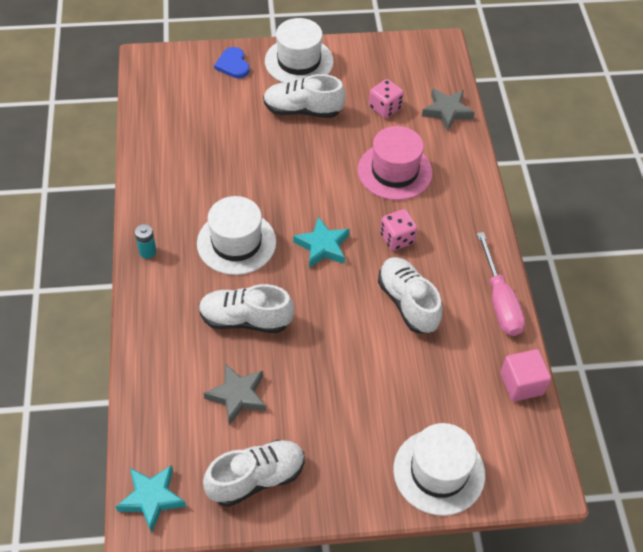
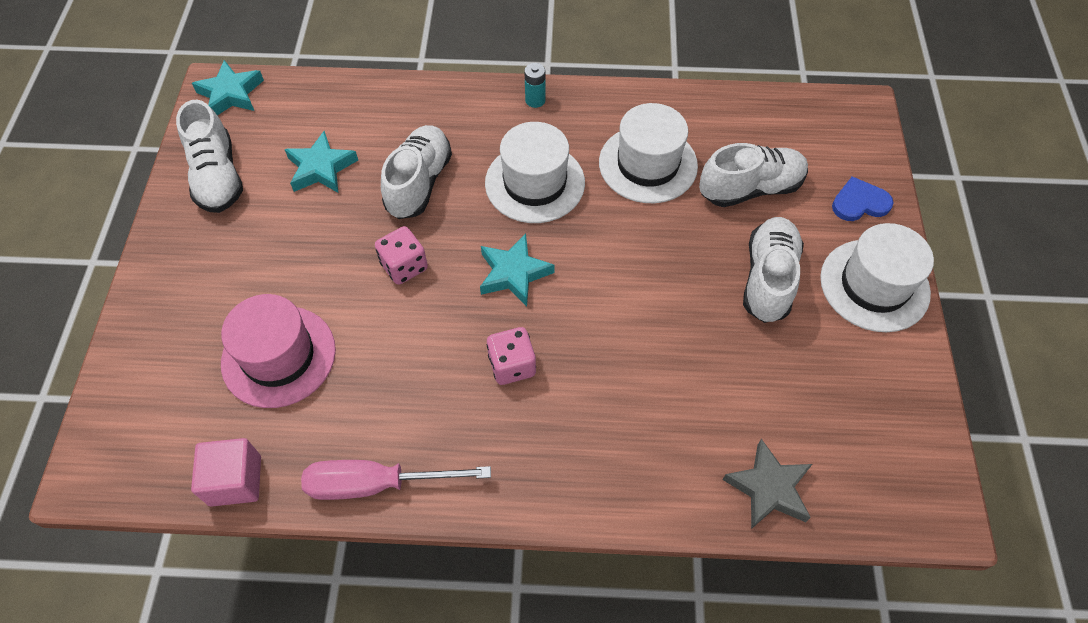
camera: 100 degrees right, 5 degrees up
(237, 396) = (321, 168): grey star -> turquoise star
(385, 108) = (775, 392): pink dice -> pink dice (404, 266)
(394, 171) = (639, 384): pink hat -> pink hat (279, 356)
(408, 303) = (401, 360): white shoe -> white shoe (750, 188)
(439, 471) = (154, 352): white hat -> white hat (648, 164)

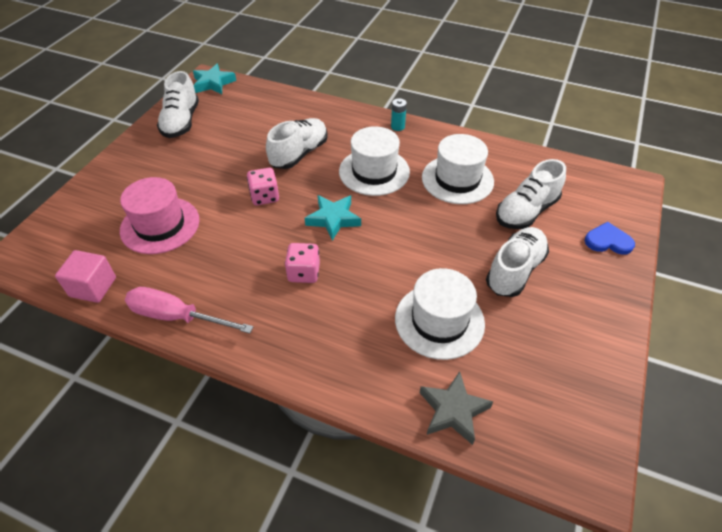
camera: 20 degrees right, 10 degrees down
(321, 168) = (244, 132): turquoise star -> none
(750, 188) = (526, 212): white shoe -> white shoe turned 135 degrees clockwise
(874, 285) = (598, 297): white hat -> white hat (439, 321)

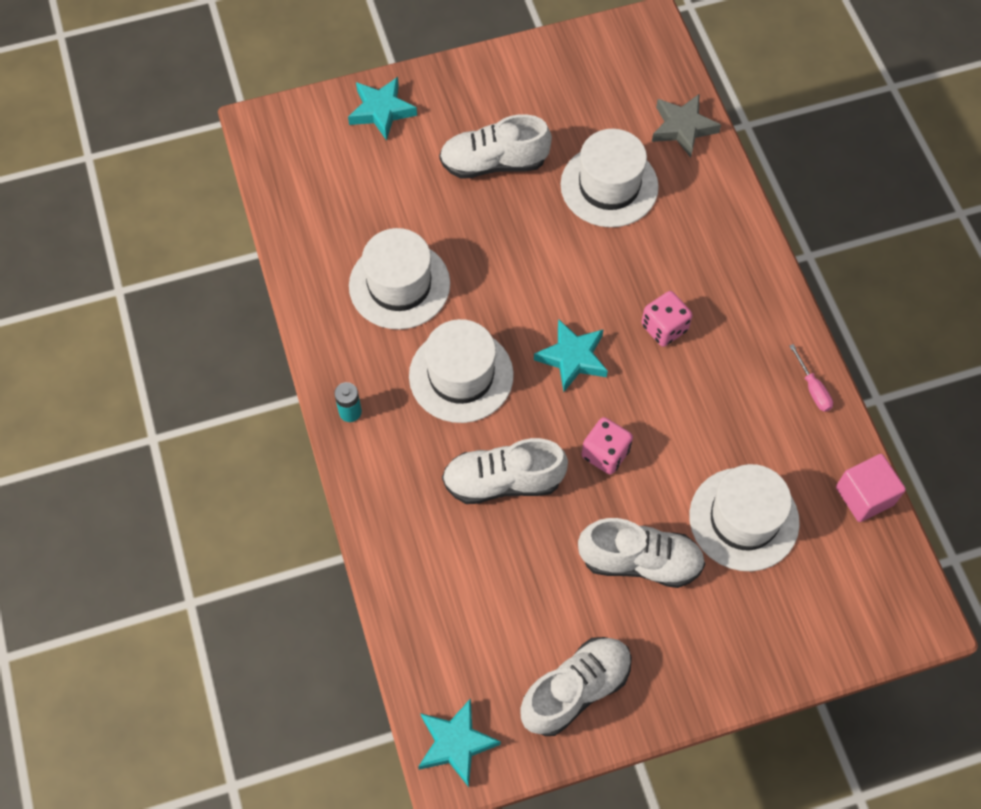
camera: 130 degrees left, 15 degrees up
(160, 225) = (744, 519): pink hat -> white hat
(177, 317) = (812, 388): pink screwdriver -> pink screwdriver, size x0.50
(526, 212) = (397, 195): white shoe -> white shoe (640, 561)
(608, 241) = (381, 111): blue heart -> turquoise star

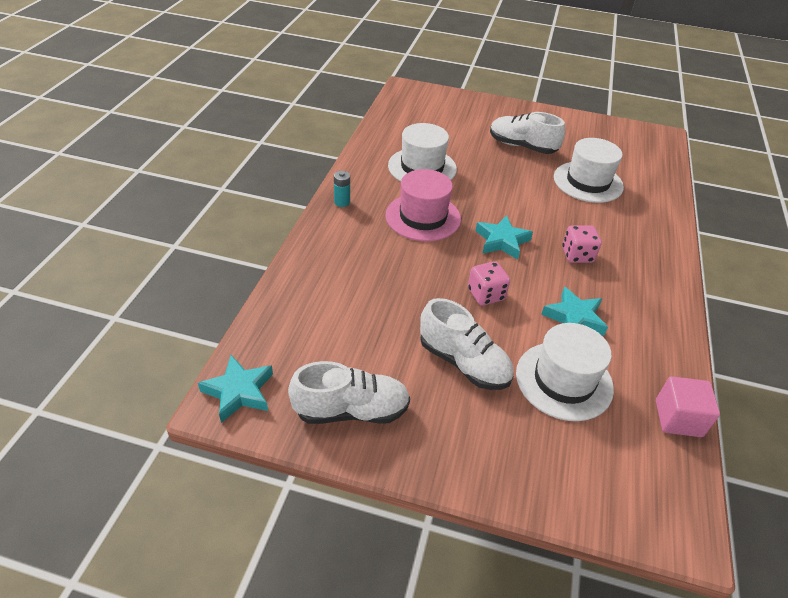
camera: 30 degrees right, 20 degrees down
(381, 111) = (474, 106): turquoise star -> turquoise star (574, 318)
(461, 375) = (423, 217): white hat -> pink hat
(503, 481) = (404, 274): white shoe -> none
(683, 128) = (656, 178): grey star -> none
(812, 388) = (671, 335): pink screwdriver -> none

